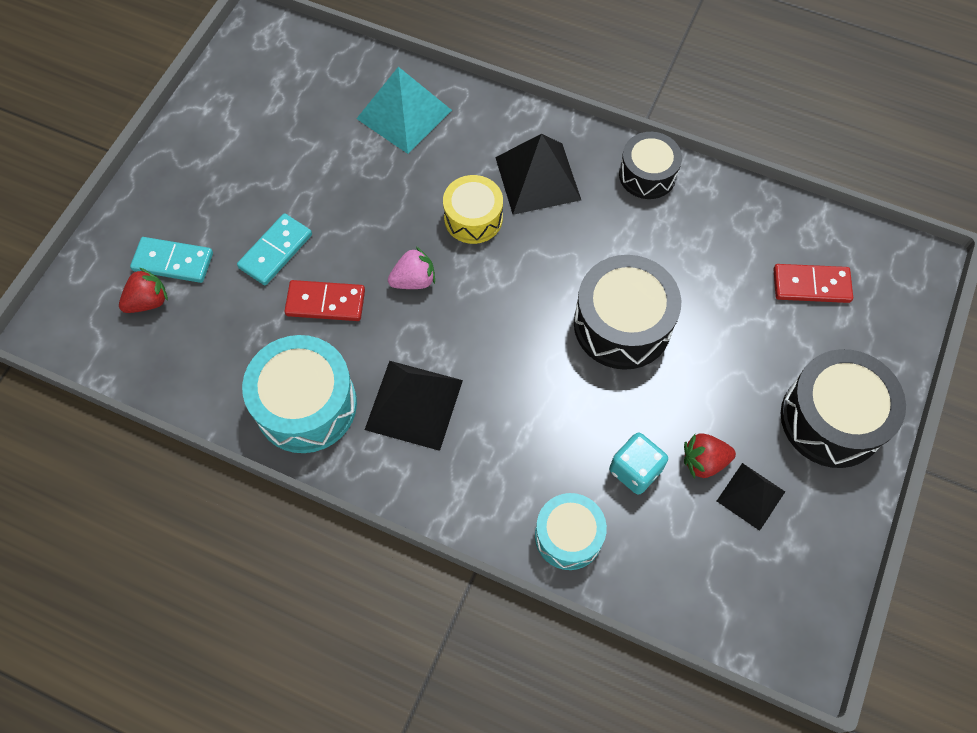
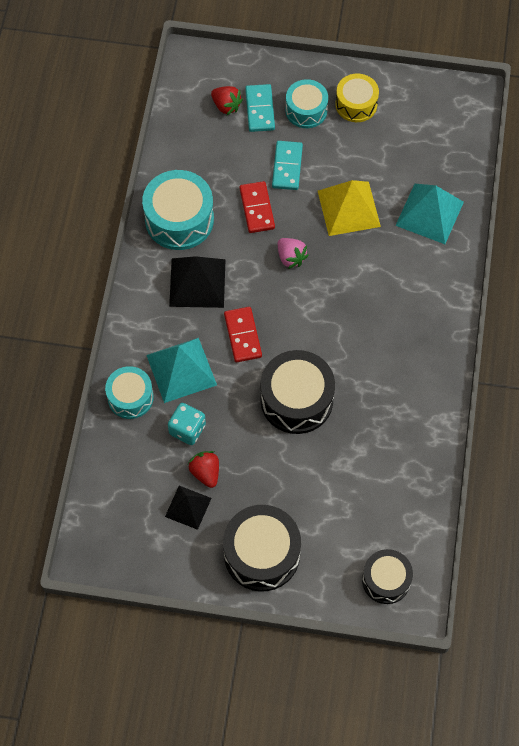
camera: 75 degrees right, 0 degrees up
(199, 208) = (306, 110): none -> turquoise drum
(276, 251) = (287, 167): turquoise domino -> turquoise domino turned 75 degrees clockwise
(365, 197) = (348, 208): none -> yellow pyramid
(473, 218) = (354, 282): yellow drum -> yellow drum (356, 104)
(537, 178) = (403, 317): black pyramid -> none
(543, 457) = (181, 370): none -> turquoise pyramid
(647, 175) = (432, 392): black drum -> black drum (386, 580)
(811, 285) = (370, 526): red domino -> red domino (242, 336)

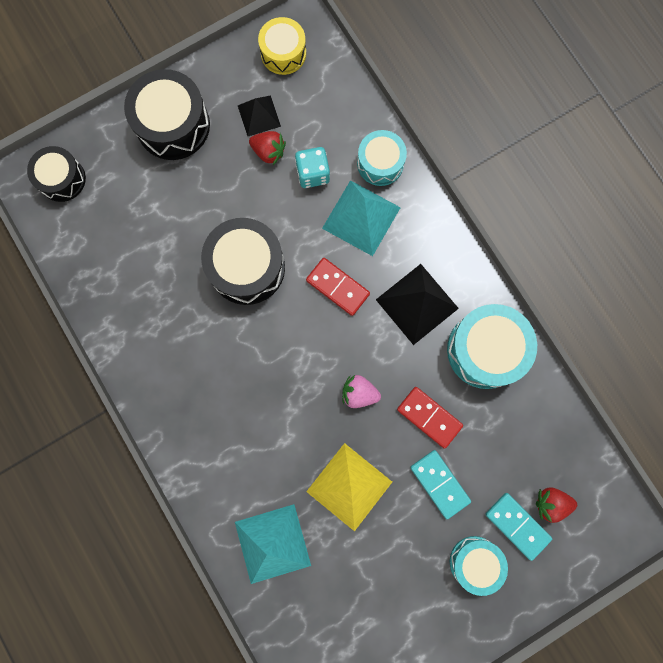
camera: 140 degrees right, 15 degrees up
(356, 104) = (434, 610): yellow drum -> yellow drum (283, 53)

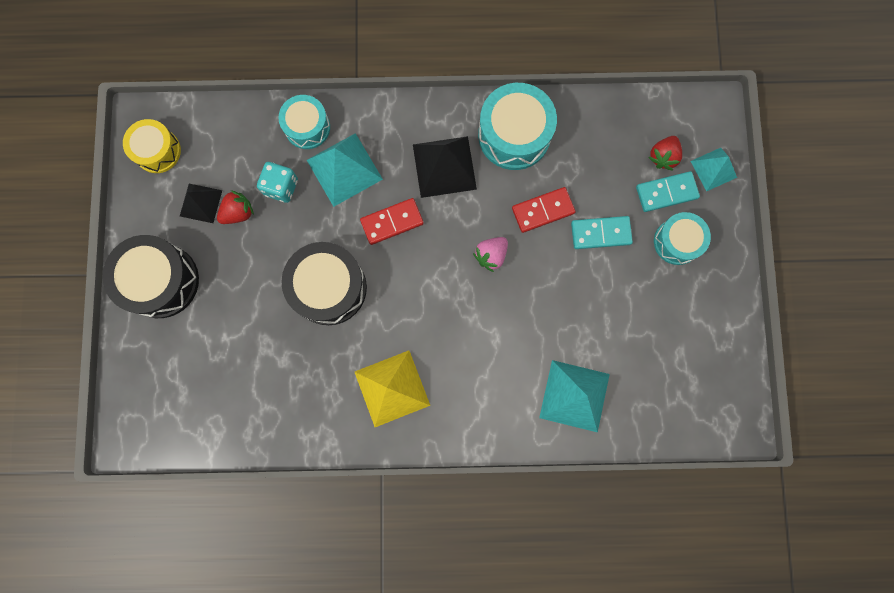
camera: 60 degrees left, 0 degrees up
(62, 179) = (148, 406): black drum -> none
(349, 486) = (562, 306): yellow pyramid -> yellow pyramid (392, 388)
(569, 560) = (713, 169): none -> turquoise pyramid

